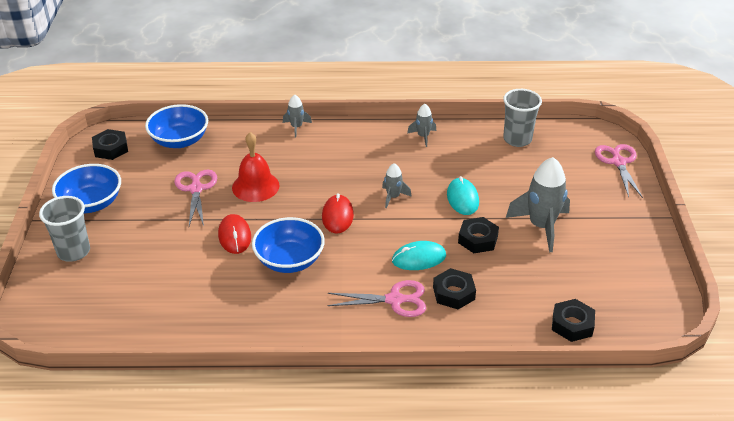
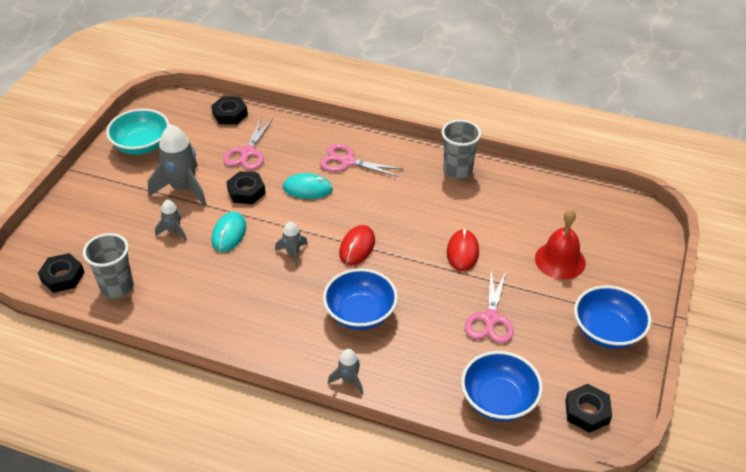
camera: 160 degrees left, 5 degrees up
(73, 252) = (621, 276): grey cup -> grey cup (457, 170)
(255, 186) = (426, 304): red bell -> red bell (560, 260)
(289, 260) = (419, 215): blue bowl -> blue bowl (360, 313)
(423, 136) = (212, 321): grey rocket -> grey rocket (174, 231)
(454, 293) = (298, 155): black nut -> black nut (62, 277)
(618, 162) = (48, 232): pink scissors -> pink scissors (248, 153)
(628, 259) = (142, 145): none -> turquoise bowl

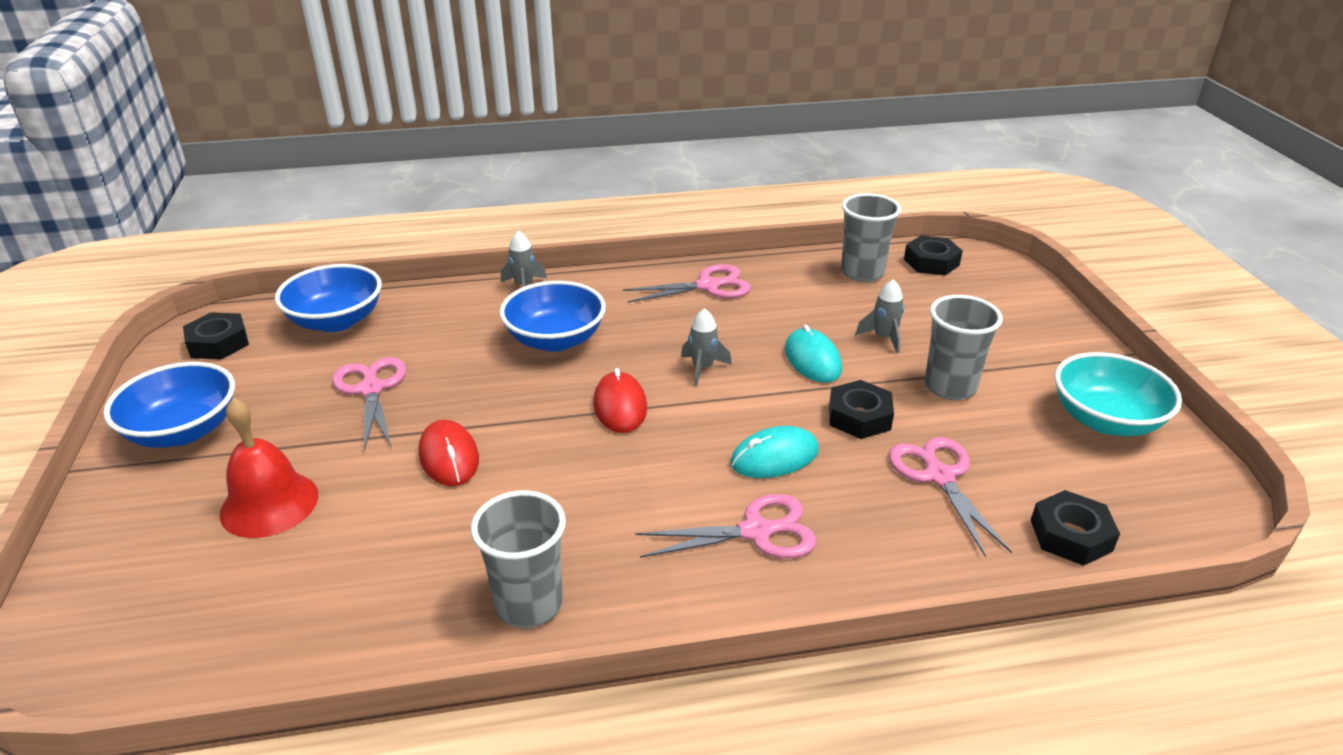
camera: 150 degrees right, 10 degrees down
(183, 189) = (950, 387): grey rocket -> grey cup
(226, 320) = (708, 286): none -> pink scissors

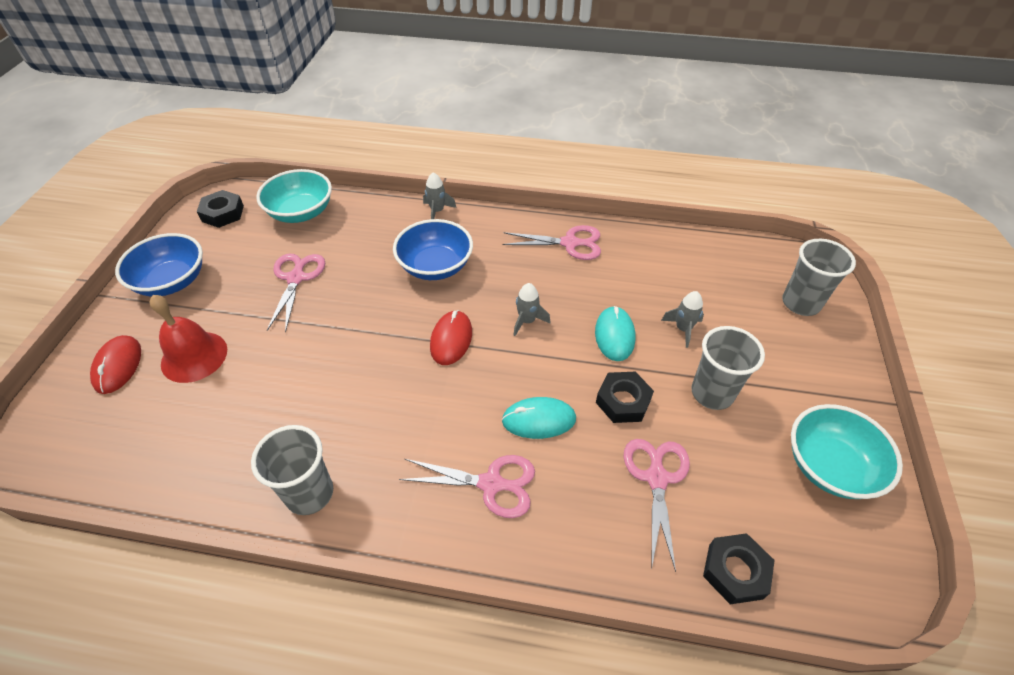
camera: 20 degrees right, 15 degrees up
(336, 321) = (301, 212): blue bowl -> turquoise bowl
(449, 456) = (318, 351): red mouse -> red mouse (118, 366)
(862, 273) = (699, 259): grey cup -> grey cup (800, 303)
(931, 262) = (763, 262): black nut -> none

